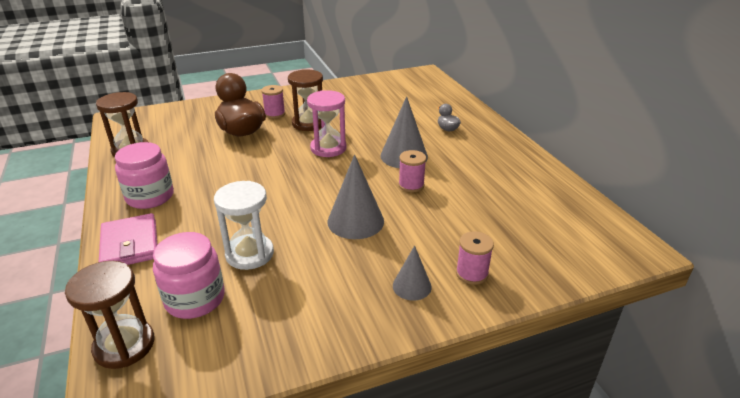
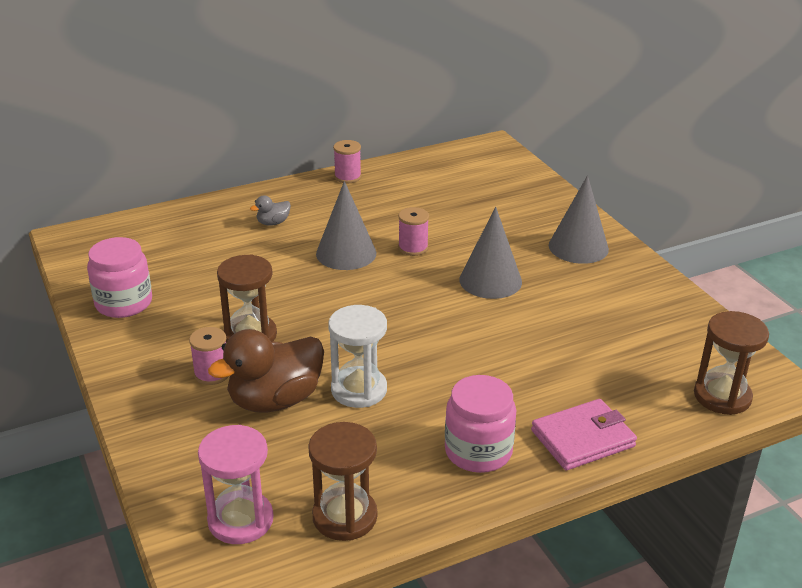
camera: 95 degrees left, 0 degrees up
(195, 299) = (646, 366): pink jar -> pink jar (124, 303)
(249, 254) = (567, 343): white hourglass -> white hourglass (359, 390)
(328, 148) = (328, 311): pink hourglass -> pink hourglass (240, 520)
(412, 286) = (578, 247): grey cone -> grey cone, size x1.69
(472, 273) = (551, 218): pink spool -> pink spool (347, 177)

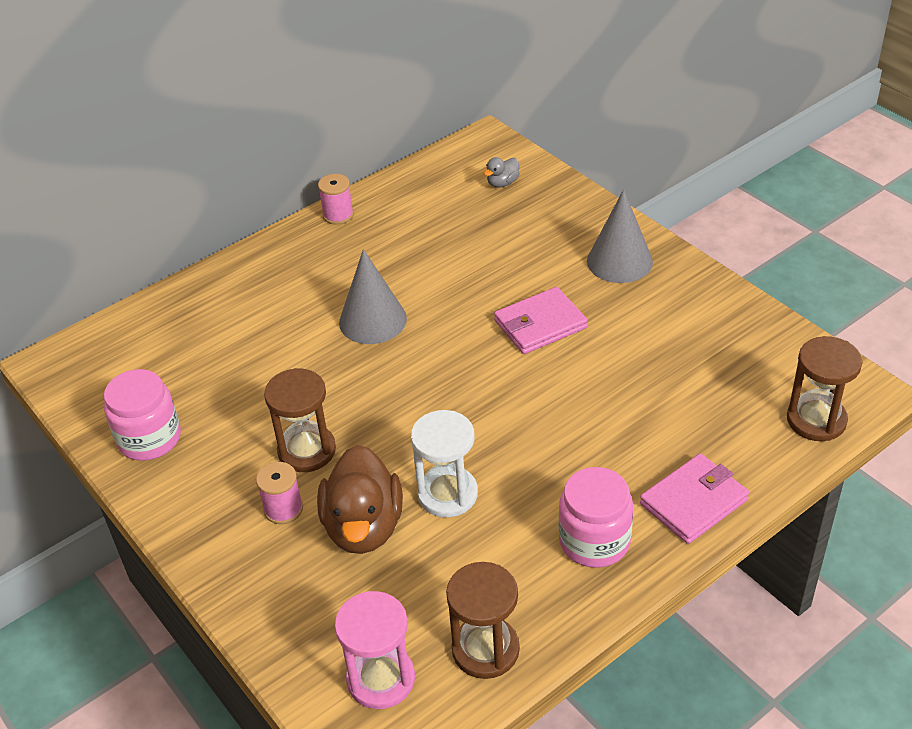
camera: 10 degrees left, 10 degrees up
(273, 223) = (276, 295): grey duck -> grey duck (502, 183)
(275, 400) = (363, 527): brown duck -> brown duck turned 45 degrees counterclockwise
(413, 248) = (443, 298): pink spool -> none
(490, 280) = (540, 324): grey cone -> pink wallet

